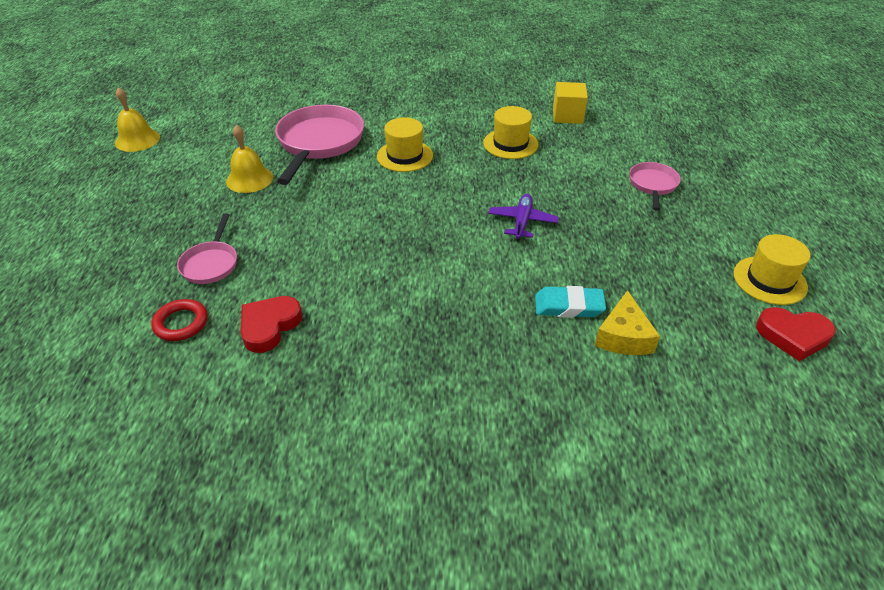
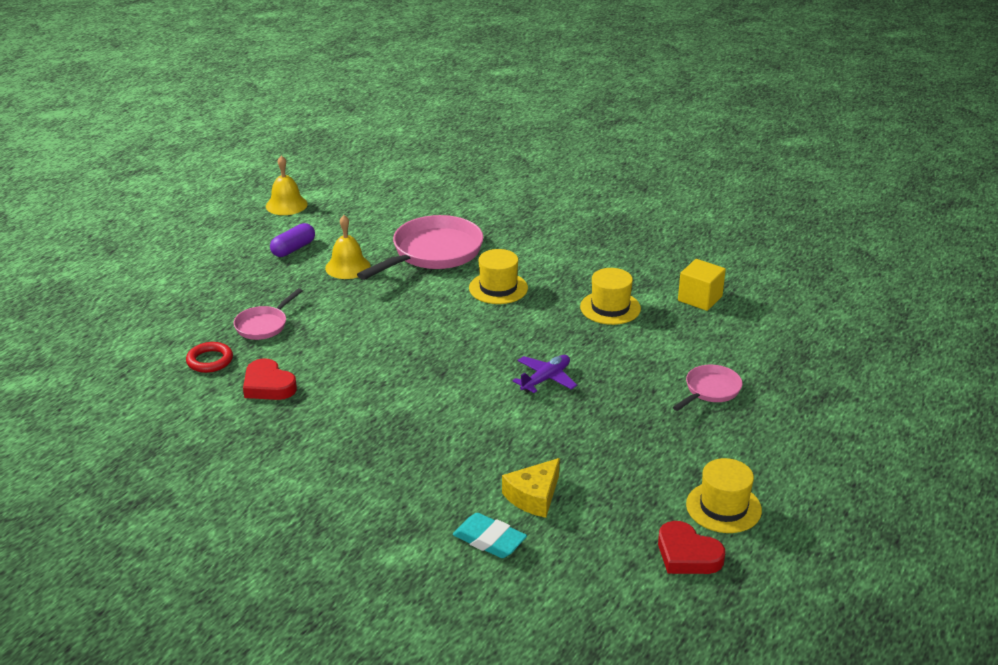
camera: 30 degrees right, 10 degrees down
(179, 178) = (293, 249): none -> purple capsule
(269, 326) = (268, 385): red heart -> red heart turned 105 degrees counterclockwise
(569, 306) = (512, 458): turquoise eraser -> turquoise eraser (489, 540)

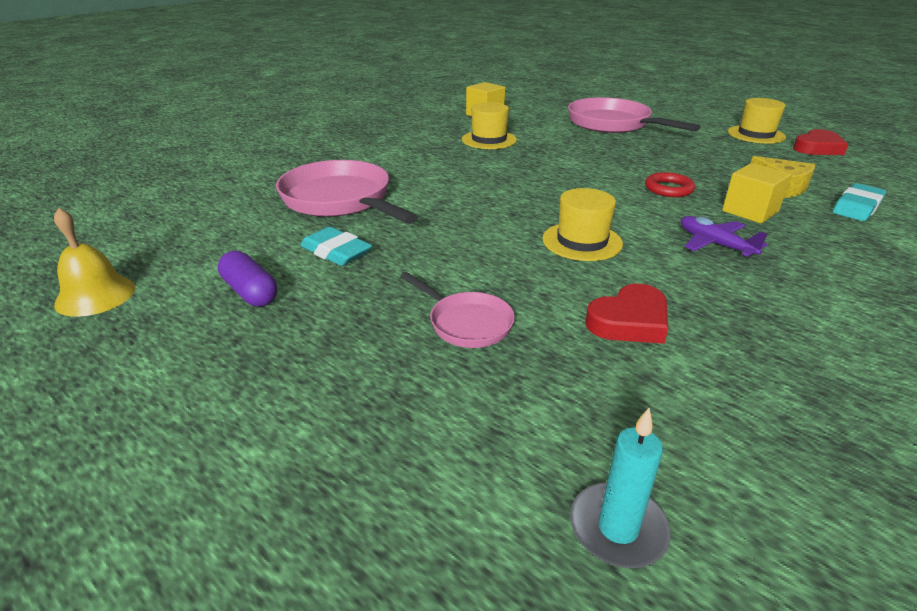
camera: 80 degrees left, 0 degrees up
(109, 376) = (618, 528): none -> turquoise candle
(210, 360) = (563, 379): red ring -> red ring (668, 189)
(347, 267) = (336, 252): yellow bell -> turquoise eraser
(461, 464) = (750, 211): none -> yellow cube
(498, 288) = (435, 175): yellow hat -> yellow hat (582, 241)
(545, 379) = (601, 169): purple plane -> purple plane (715, 244)
(710, 390) = (613, 124): pink pan -> pink pan, size x1.90

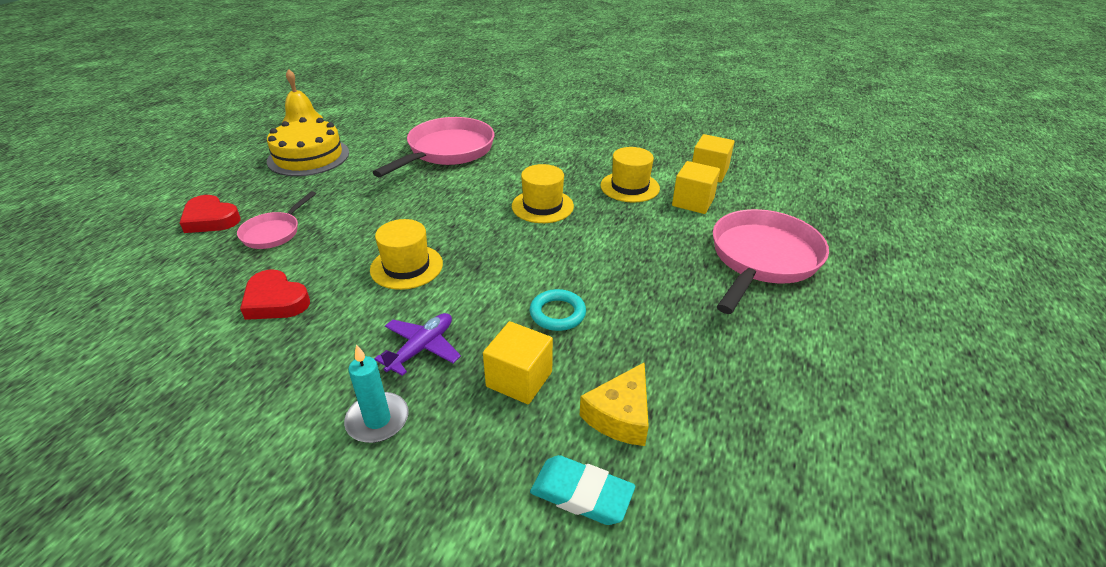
camera: 70 degrees right, 5 degrees up
(250, 292) = (308, 157): purple capsule -> yellow cake
(336, 252) = (364, 169): turquoise eraser -> none
(527, 126) = (693, 202): none -> yellow cube
(618, 528) = (76, 308): turquoise candle -> turquoise candle (377, 420)
(668, 189) = (557, 313): red ring -> turquoise ring
(756, 134) = (849, 402): yellow hat -> yellow hat (542, 206)
(818, 148) = (842, 481): red heart -> red heart (210, 219)

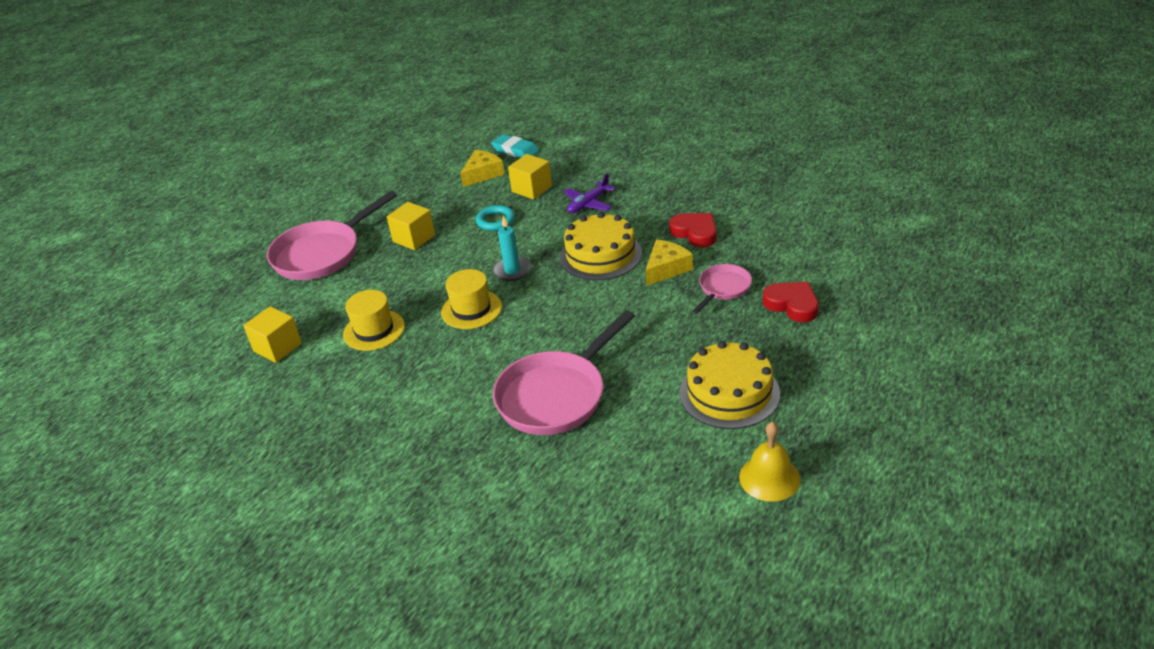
camera: 165 degrees left, 0 degrees up
(329, 252) = (666, 268): none -> yellow cheese
(377, 420) = (612, 174): turquoise candle -> turquoise candle (512, 271)
(406, 267) = (600, 255): yellow hat -> yellow cake
(693, 202) = (327, 309): yellow cube -> yellow cube (414, 238)

